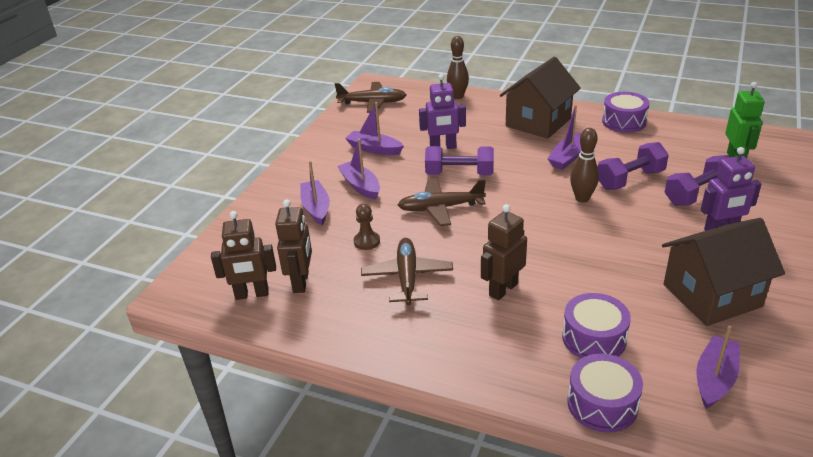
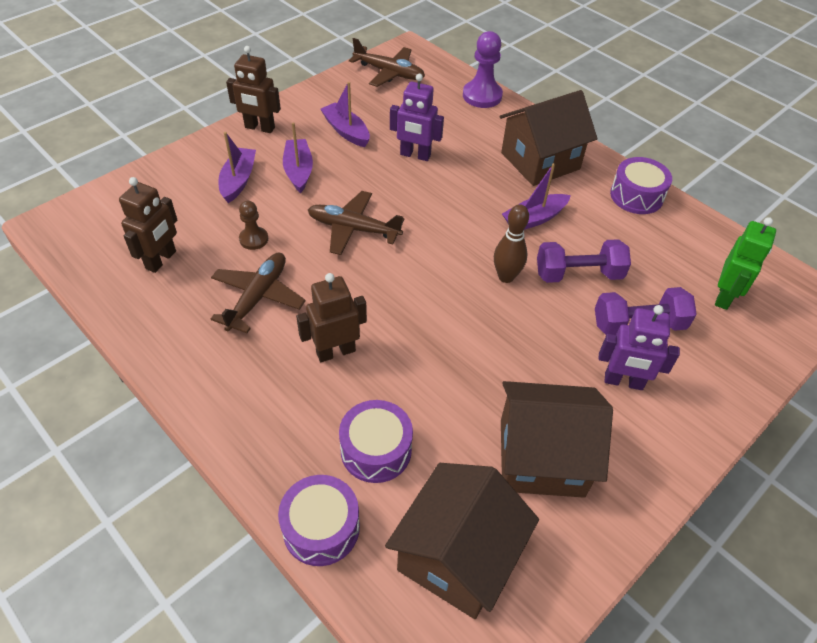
camera: 20 degrees right, 15 degrees up
(252, 294) = (110, 255): brown robot -> brown robot (259, 128)
(458, 96) = (482, 96): brown bowling pin -> purple pawn
(459, 174) = (405, 195): purple dumbbell -> none
(715, 378) = (457, 556): purple boat -> brown house

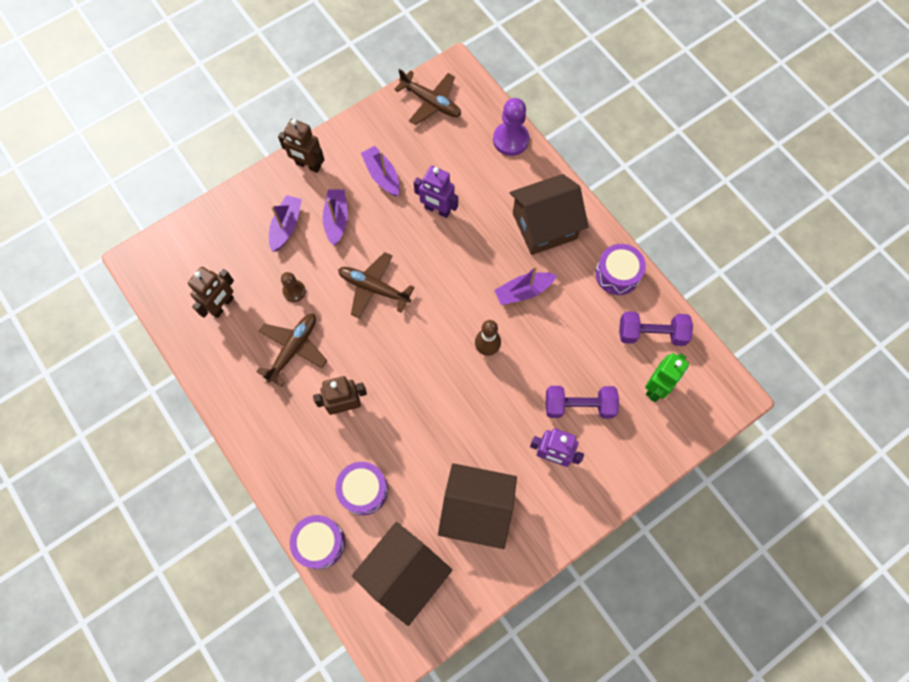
camera: 10 degrees right, 20 degrees up
(578, 274) = (545, 352): purple dumbbell -> purple dumbbell (651, 333)

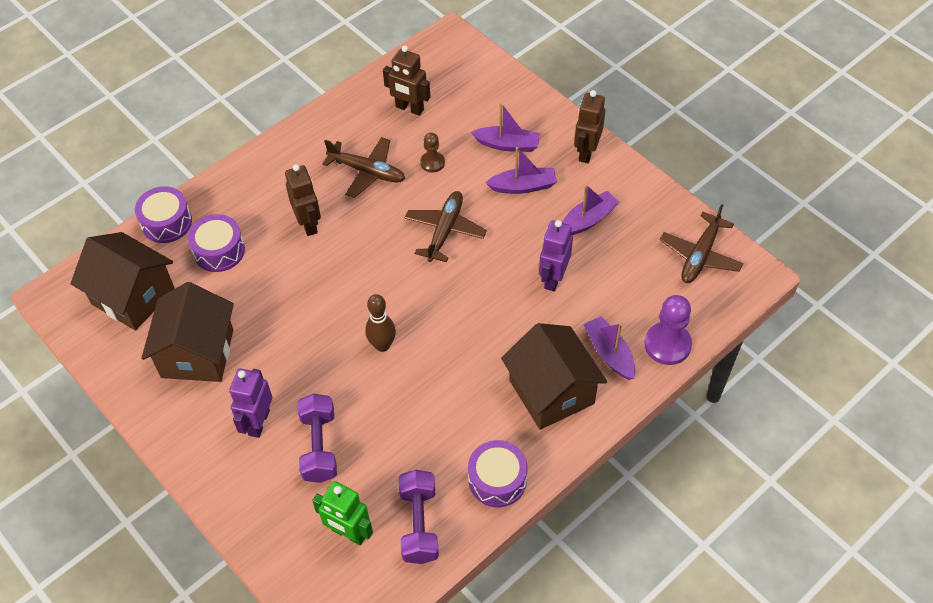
camera: 85 degrees right, 15 degrees down
(523, 291) = (459, 376): purple boat -> purple boat (609, 353)

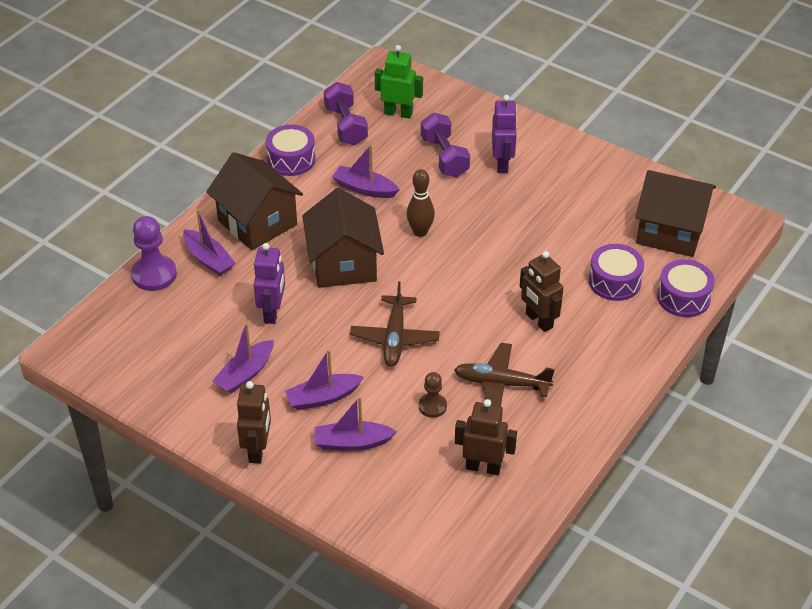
camera: 165 degrees right, 10 degrees down
(197, 353) = (583, 200): brown house -> brown house (343, 264)
(424, 417) = (364, 188): none -> purple boat
(700, 255) = (122, 358): brown plane -> none

